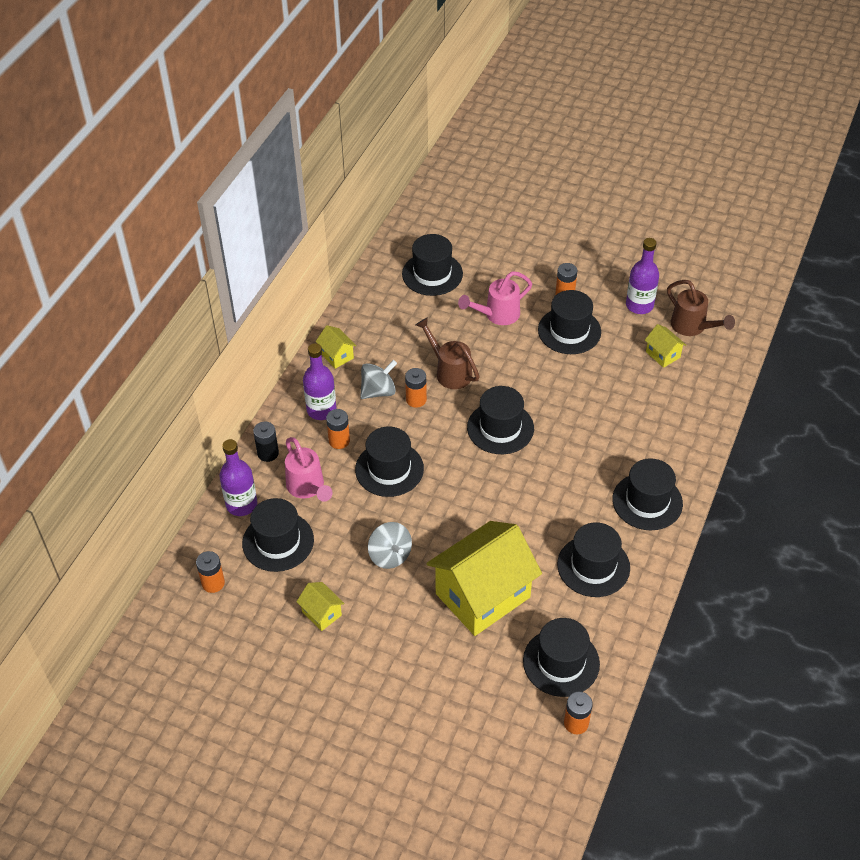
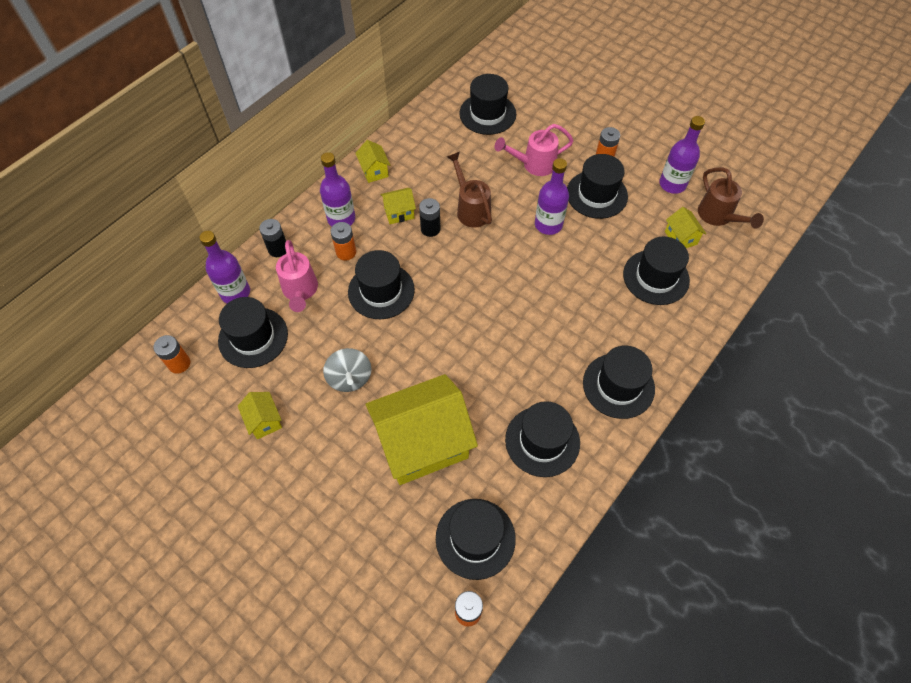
camera: 15 degrees right, 10 degrees up
(378, 391) = (399, 213): grey spinning top -> yellow house
(416, 400) = (430, 229): orange battery -> black battery
(500, 428) = (499, 275): black hat -> black hat (656, 277)
(532, 370) = (548, 224): none -> purple bottle

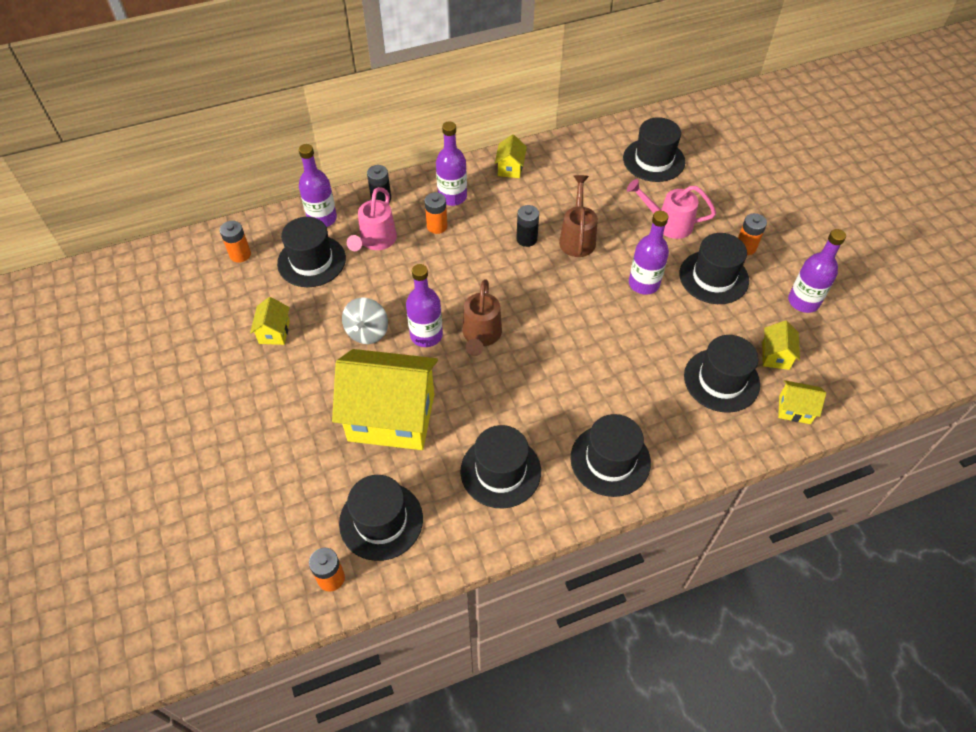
camera: 30 degrees right, 5 degrees down
(381, 291) = (445, 272): black hat -> none
(399, 213) = (507, 213): yellow house -> yellow house (794, 409)
(403, 355) = (426, 335): none -> purple bottle
(718, 216) = (833, 354): brown watering can -> brown watering can (481, 336)

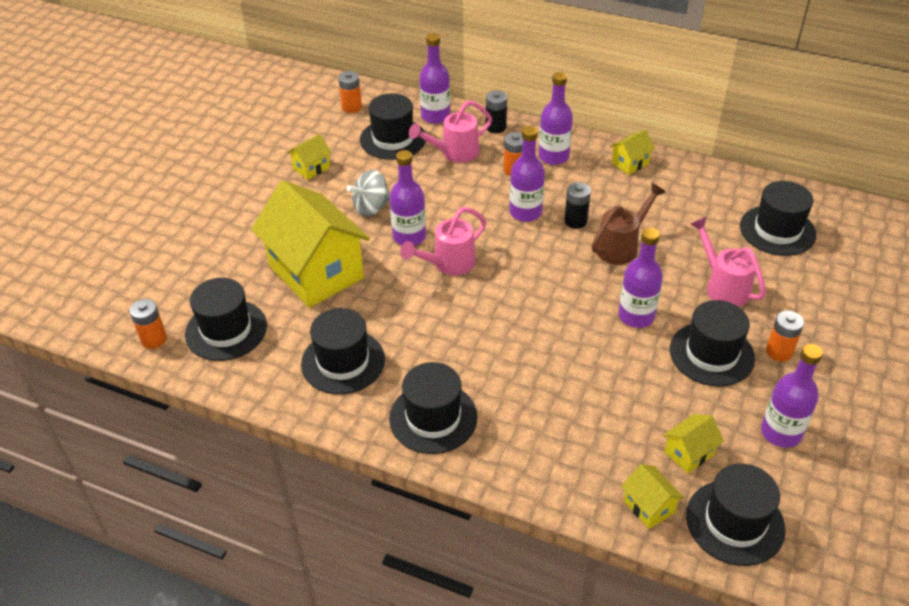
camera: 45 degrees right, 10 degrees down
(481, 336) = (448, 264): brown watering can -> pink watering can
(485, 256) = (525, 212): none -> purple bottle
(721, 380) = (608, 434): black hat -> black hat (735, 522)

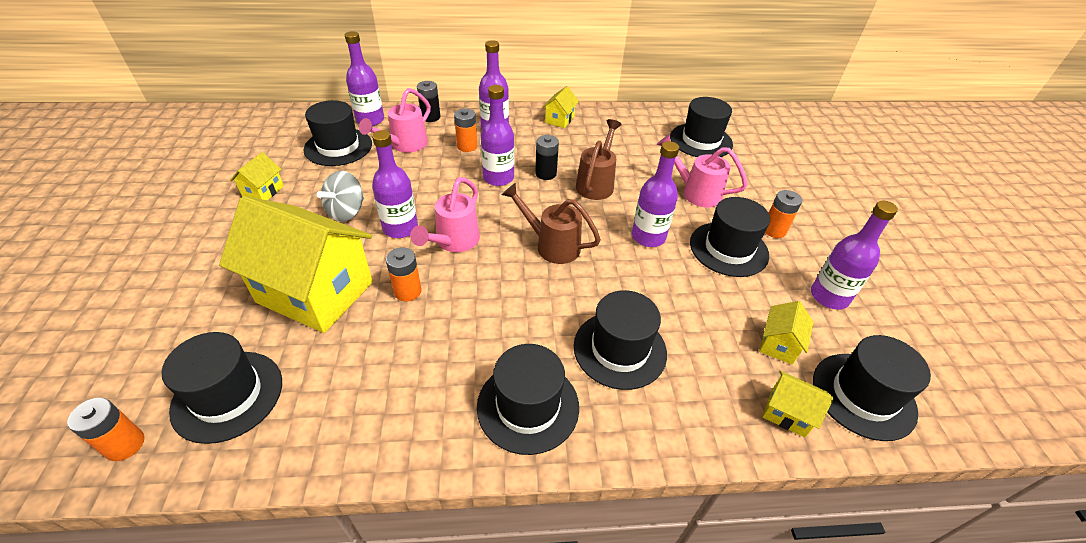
camera: 30 degrees left, 0 degrees up
(343, 361) = (393, 380): black hat -> black hat (619, 349)
(351, 107) = (282, 129): orange battery -> orange battery (407, 291)
(535, 294) = (552, 245): none -> brown watering can

